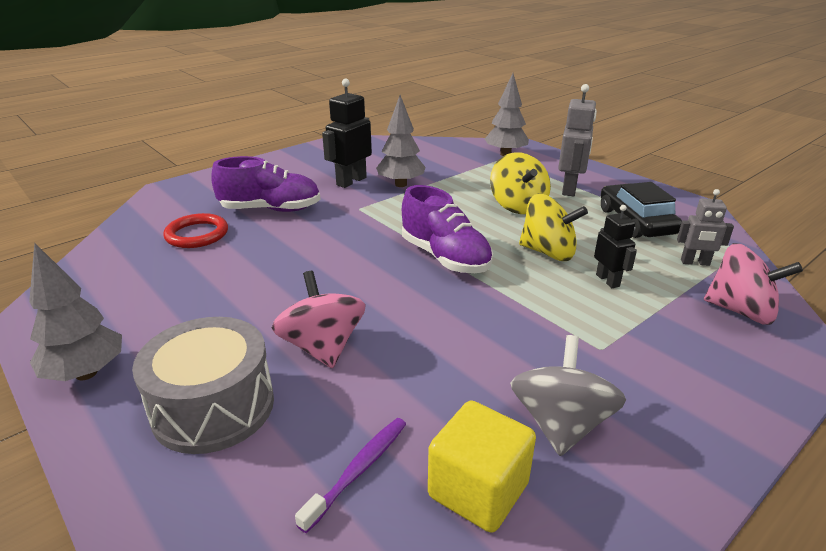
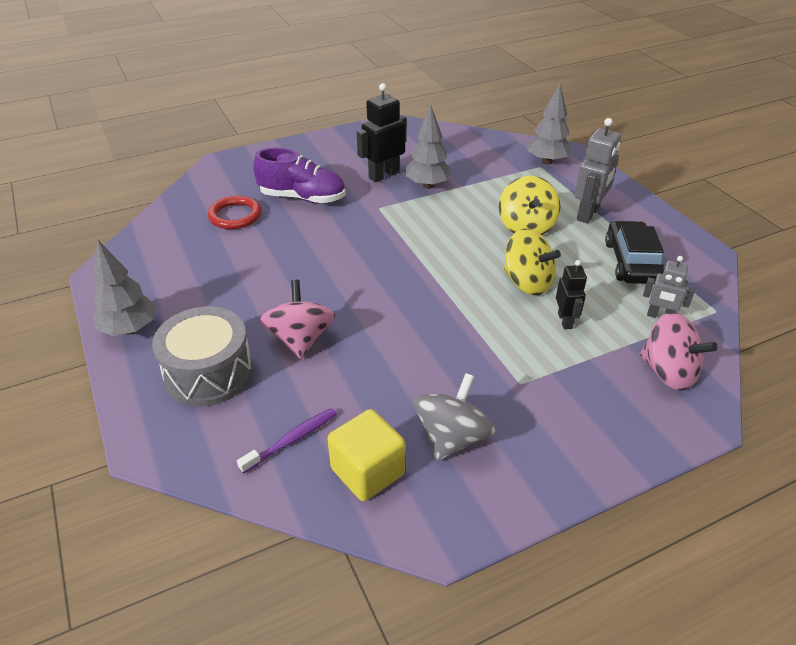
camera: 15 degrees right, 10 degrees up
(445, 257) = (432, 273): purple shoe -> none

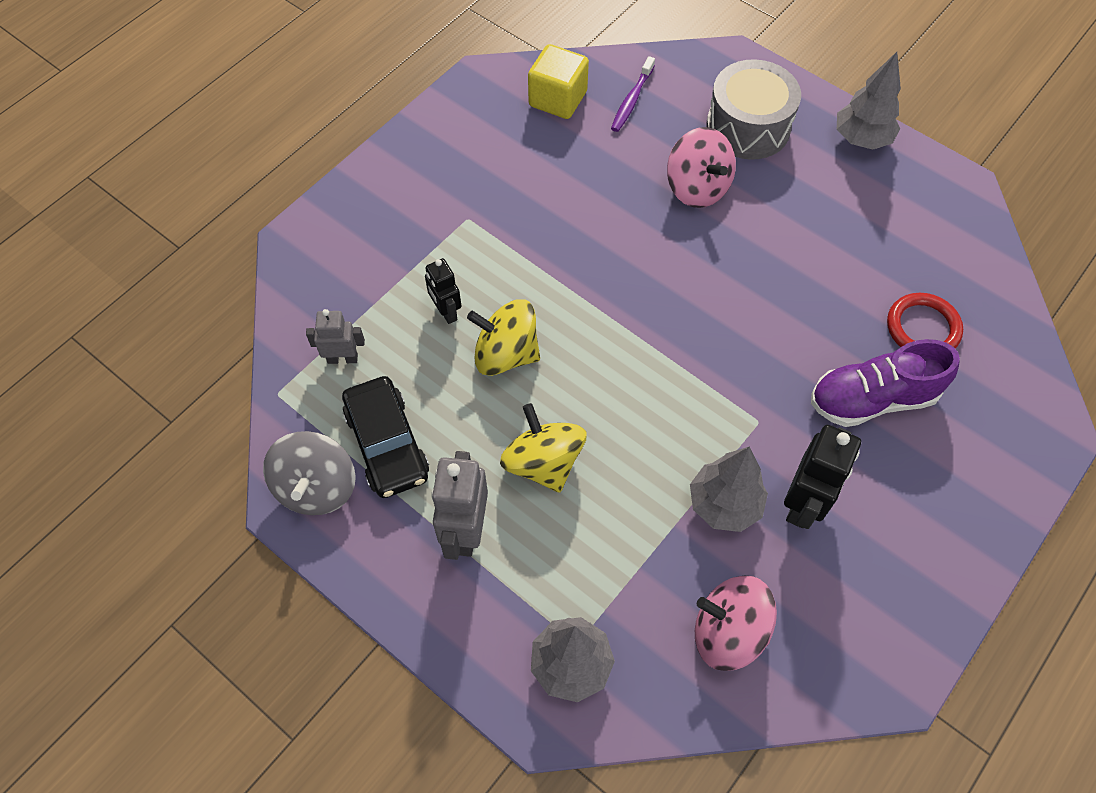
camera: 155 degrees right, 20 degrees up
(452, 437) = (506, 147): grey spinning top -> grey spinning top (317, 487)
(668, 372) = (328, 283): pink spinning top -> pink spinning top (728, 632)

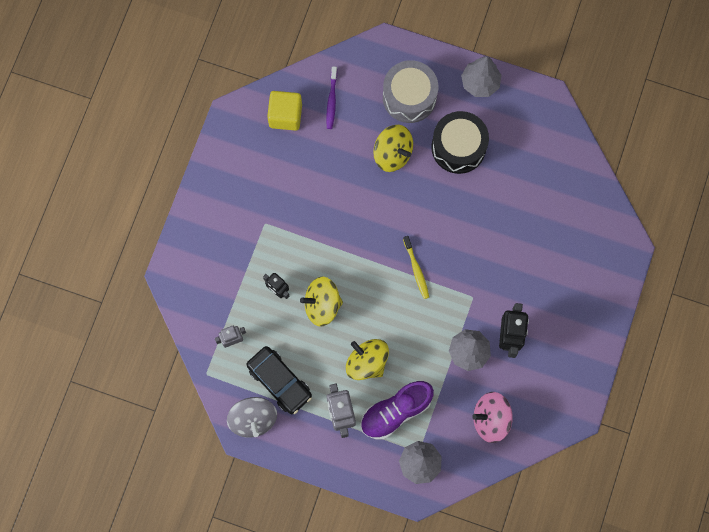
camera: 20 degrees left, 15 degrees up
(678, 352) = (416, 270): none -> yellow toothbrush
(697, 187) = (392, 154): pink spinning top -> yellow spinning top
(802, 208) = (458, 147): none -> black drum
(872, 399) = (529, 262): purple shoe -> purple shoe (395, 412)
(922, 328) = (546, 206): red ring -> none

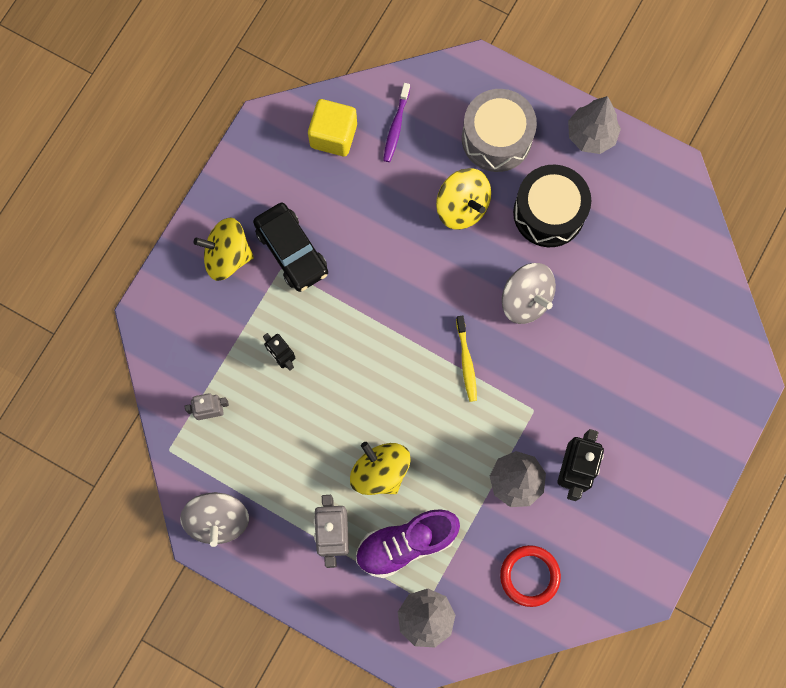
camera: 10 degrees right, 0 degrees up
(279, 381) = (262, 477): black car -> black car (291, 251)
(322, 305) = (335, 386): yellow spinning top -> yellow spinning top (227, 256)
(452, 215) = (525, 299): none -> grey spinning top
(490, 419) = (529, 576): pink spinning top -> red ring

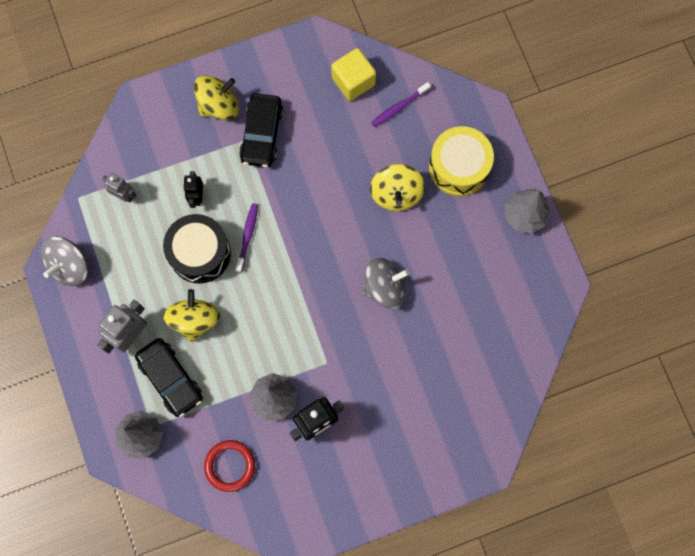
camera: 40 degrees right, 0 degrees up
(227, 256) = (219, 105): yellow spinning top -> yellow spinning top turned 105 degrees clockwise
(361, 355) = (247, 236): none -> purple toothbrush
(406, 543) = (170, 378): purple shoe -> black car
(466, 362) = (310, 295): yellow toothbrush -> none
(496, 138) = (458, 167): grey drum -> yellow drum
(525, 299) = (384, 287): grey spinning top -> grey spinning top turned 105 degrees counterclockwise
(549, 213) = (450, 243): black drum -> black drum (199, 253)

